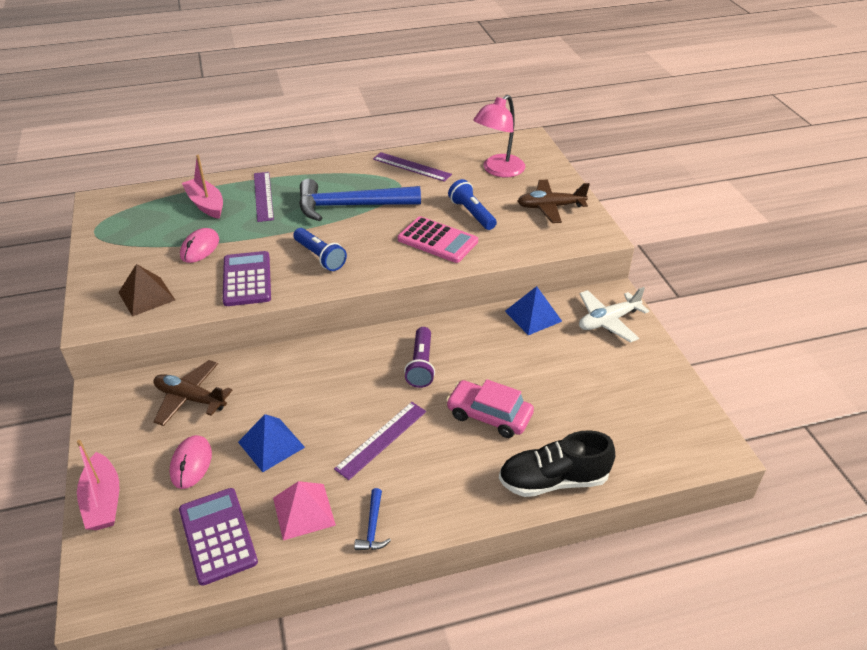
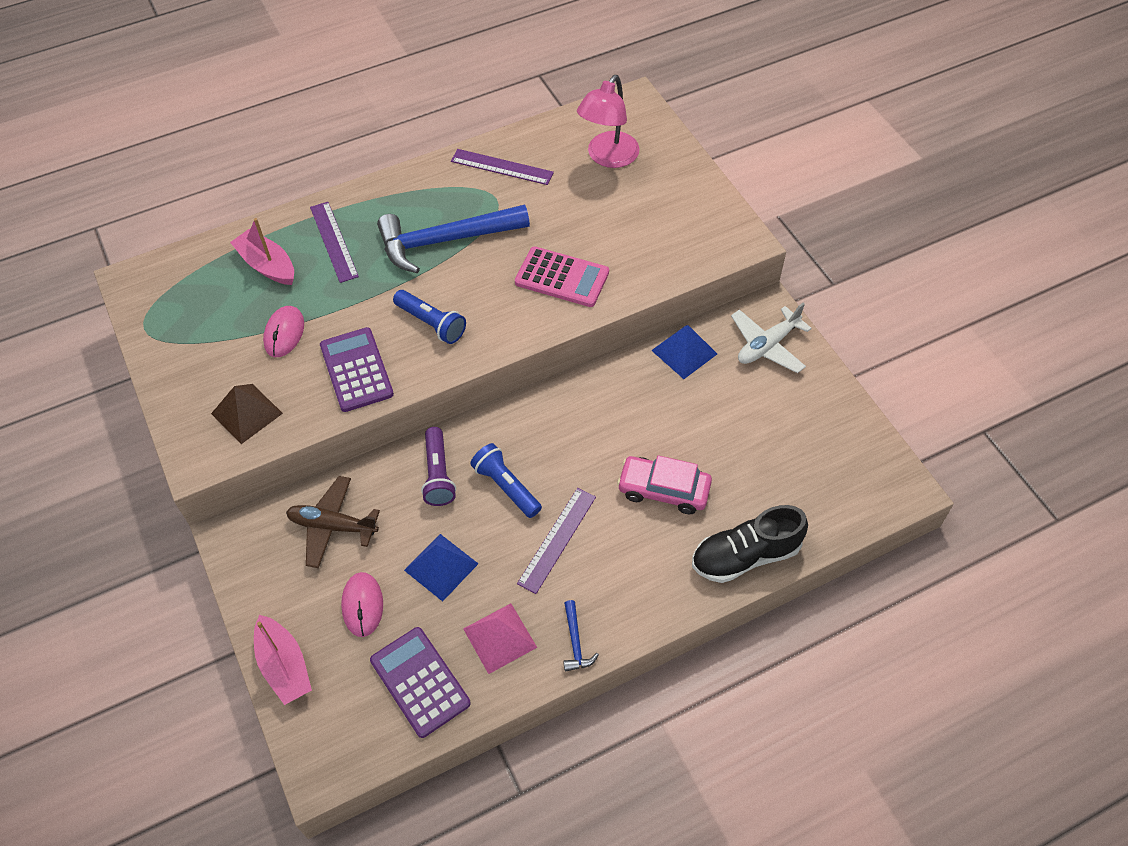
camera: 10 degrees left, 15 degrees up
(421, 365) = (575, 438): purple flashlight -> purple flashlight (438, 474)
(472, 213) = (592, 230): blue flashlight -> blue flashlight (506, 486)
(550, 207) = (681, 206): brown plane -> none

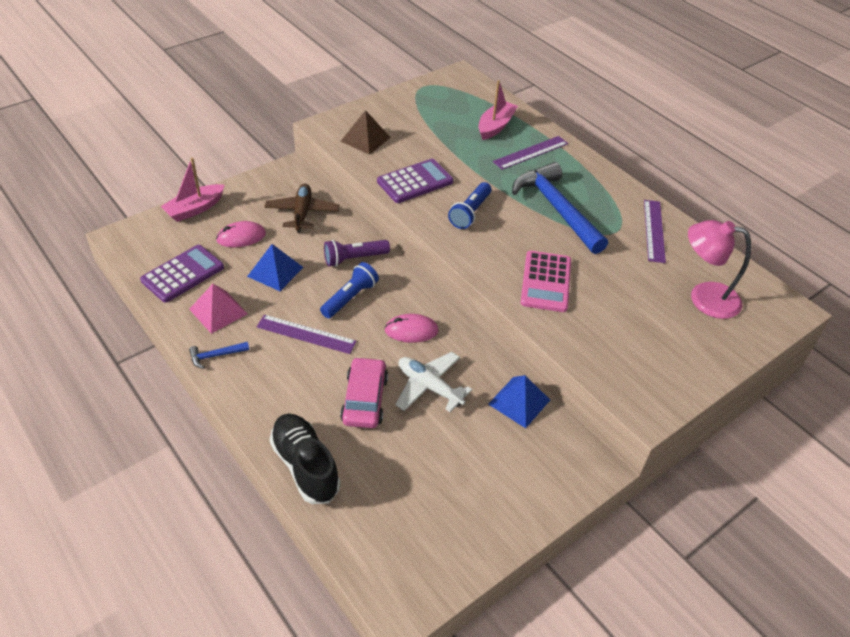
camera: 75 degrees right, 10 degrees down
(284, 333) = (437, 144): pink mouse -> pink mouse (411, 330)
(767, 345) = (549, 470): white plane -> white plane (429, 387)

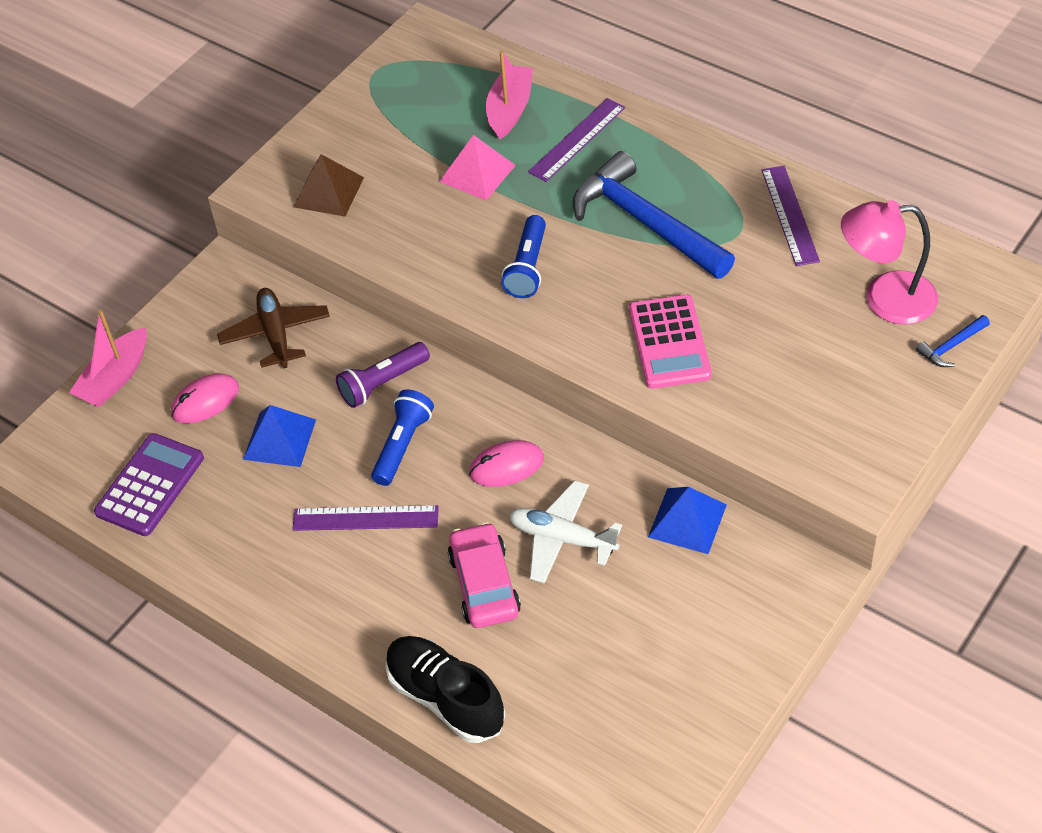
camera: 10 degrees left, 5 degrees up
(215, 356) = (256, 589): blue hammer -> blue hammer (951, 346)
(218, 311) = (228, 524): pink pyramid -> pink pyramid (477, 173)
(415, 182) = (430, 241): purple calculator -> none

